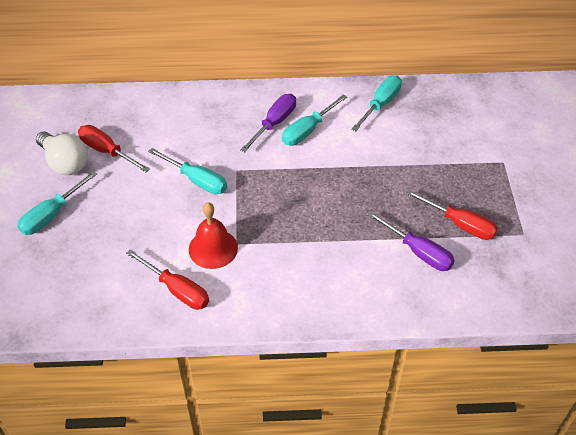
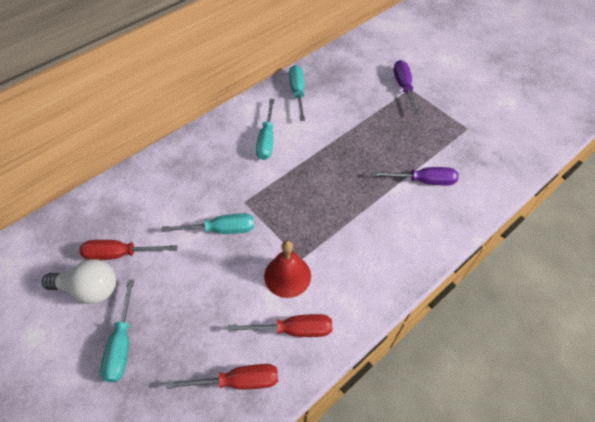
camera: 40 degrees left, 5 degrees up
(274, 123) = (237, 148): purple screwdriver -> purple screwdriver (403, 87)
(460, 224) = (428, 145): red screwdriver -> red screwdriver (238, 381)

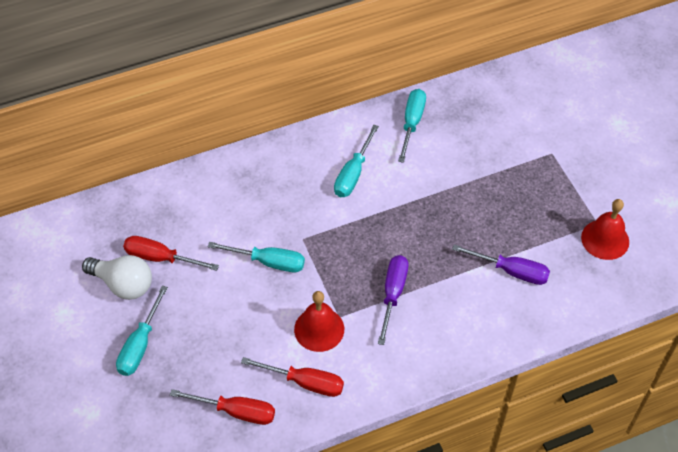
camera: 20 degrees right, 0 degrees up
(403, 87) = (544, 149): purple screwdriver -> purple screwdriver (393, 294)
(479, 138) = (605, 239): none -> red bell

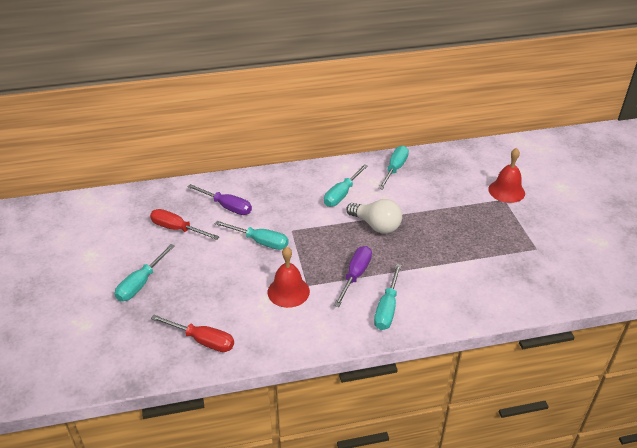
camera: 10 degrees right, 15 degrees down
(123, 284) = (143, 242): white light bulb -> white light bulb (376, 225)
(305, 382) = (266, 327): red screwdriver -> none
(438, 335) = (387, 308): none -> turquoise screwdriver
(511, 271) = (458, 272): purple screwdriver -> purple screwdriver (227, 207)
(605, 239) = (542, 260): red bell -> red bell (506, 191)

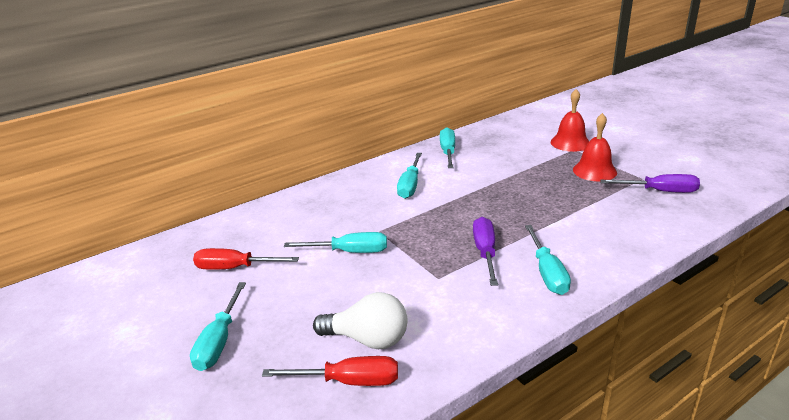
camera: 20 degrees left, 10 degrees down
(227, 207) = (285, 229): purple screwdriver -> purple screwdriver (660, 191)
(288, 291) = (421, 291): red bell -> red bell (594, 171)
(376, 225) = (469, 202): white light bulb -> white light bulb (368, 339)

